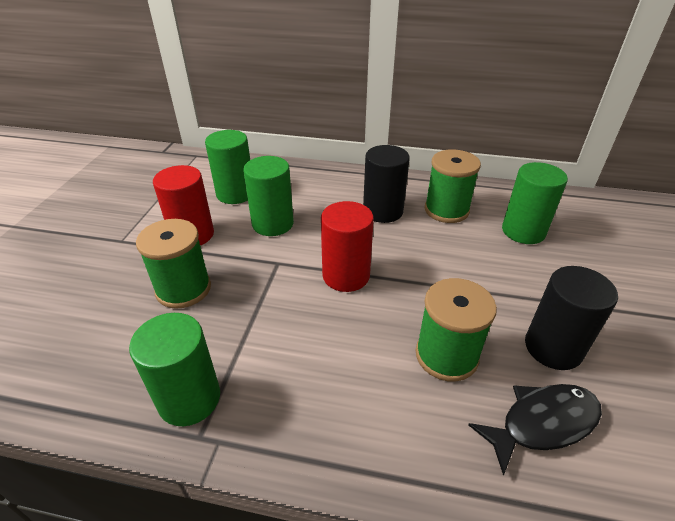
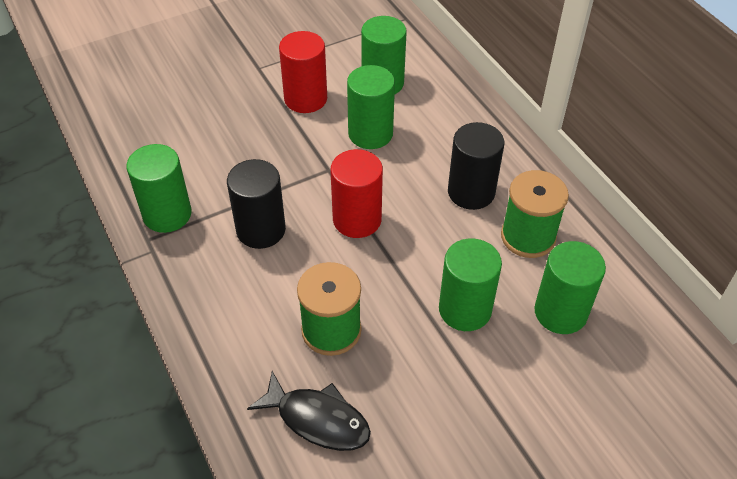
camera: 50 degrees right, 10 degrees up
(183, 289) = (248, 139): green spool -> none
(486, 270) = (465, 309): none -> green cylinder
(553, 348) = (408, 398): black cylinder -> black cylinder (261, 230)

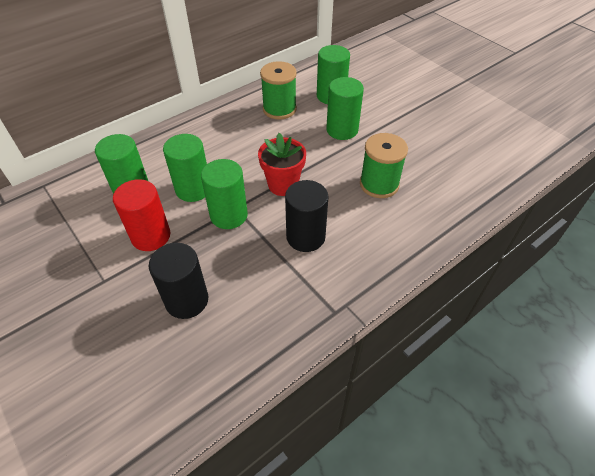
camera: 100 degrees left, 0 degrees up
(167, 214) = (304, 305): green cylinder -> green cylinder (229, 215)
(318, 419) = (442, 181): black fish -> none
(357, 219) = (283, 185): red cylinder -> red flower pot
(471, 192) = (247, 134): black cylinder -> black cylinder (187, 300)

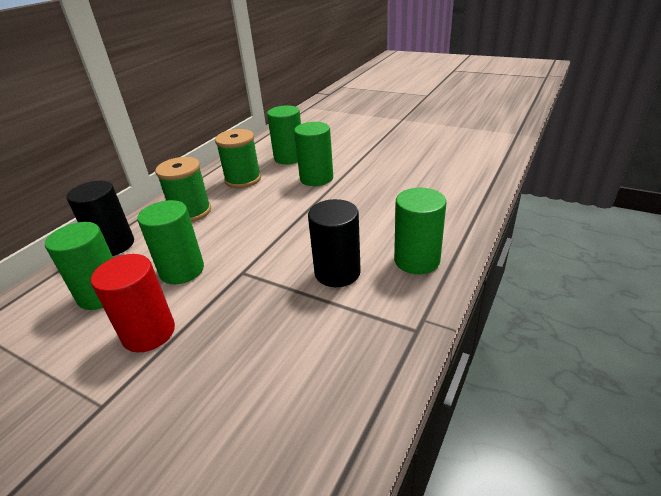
camera: 20 degrees left, 15 degrees down
(187, 300) = (231, 385): black cylinder -> black cylinder (113, 245)
(229, 215) = (238, 281): green cylinder -> green cylinder (416, 260)
(283, 185) = (284, 236): red flower pot -> none
(379, 184) = (381, 208): green spool -> green spool (191, 212)

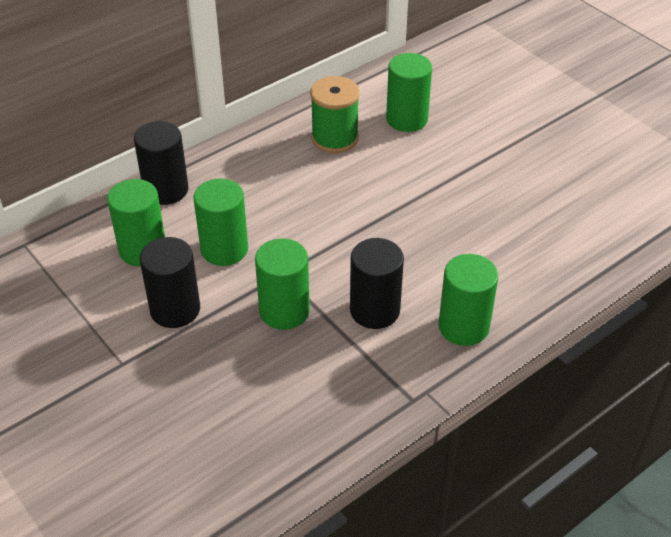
camera: 20 degrees right, 10 degrees up
(149, 333) = (175, 309): red cylinder -> black cylinder
(191, 212) = (258, 170): green spool -> none
(316, 178) = (422, 168): green cylinder -> green cylinder (284, 311)

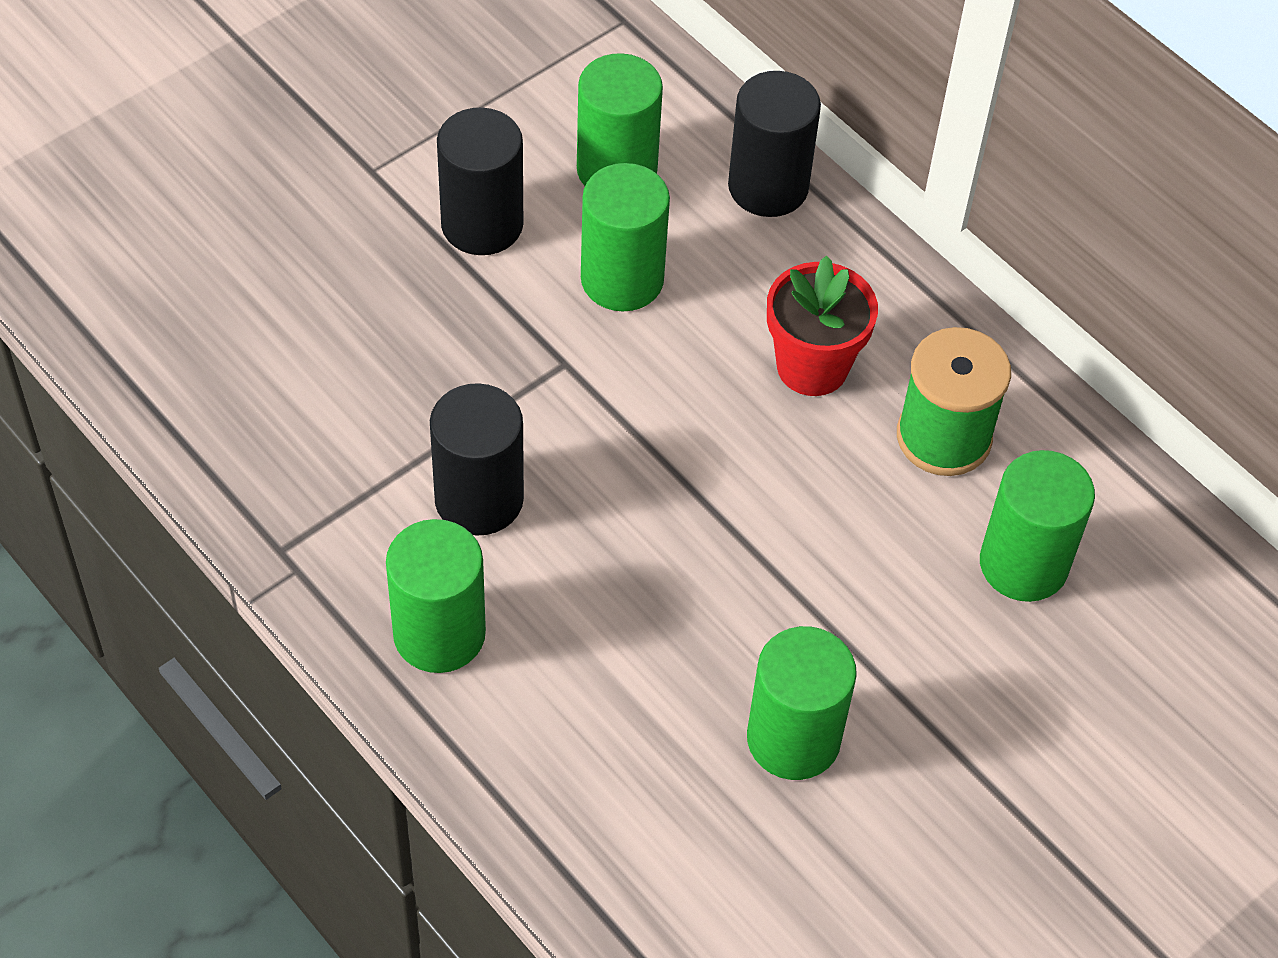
camera: 85 degrees right, 10 degrees up
(284, 311) = (478, 369): green cylinder -> green cylinder (793, 739)
(289, 179) = (812, 367): none -> red flower pot

